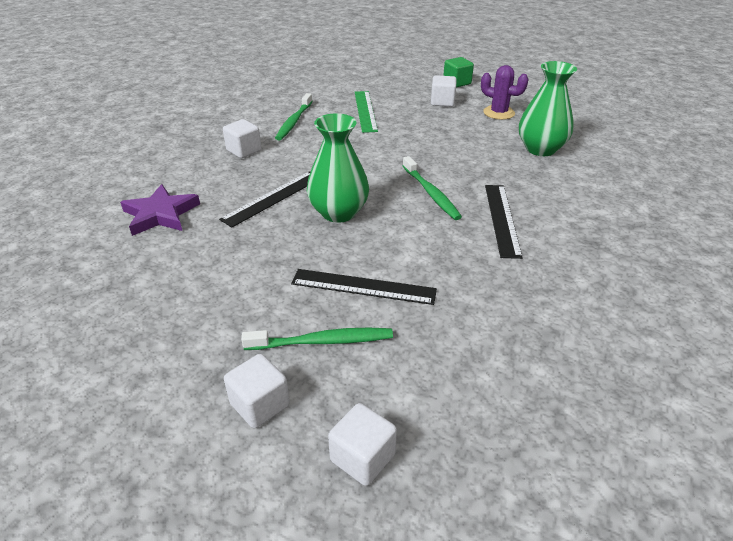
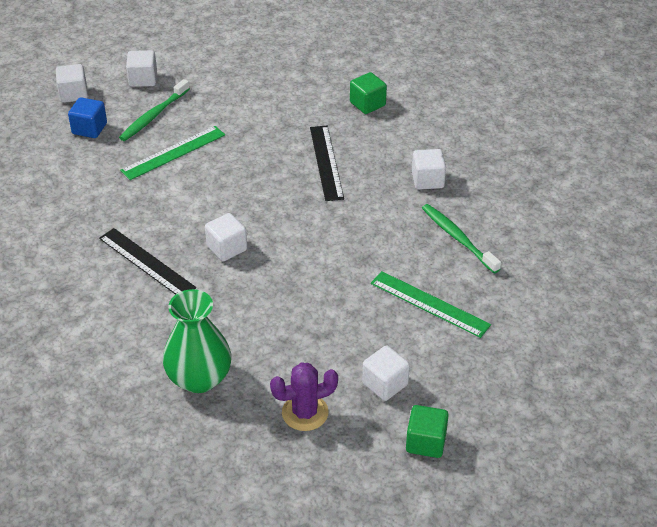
camera: 130 degrees right, 5 degrees up
(161, 214) = (367, 104): purple star -> green cube
(338, 212) = (265, 184): green vase -> none
(363, 286) = (173, 153): black ruler -> green ruler
(406, 381) = (89, 129): none -> blue cube
(431, 193) = (227, 248): green toothbrush -> white cube

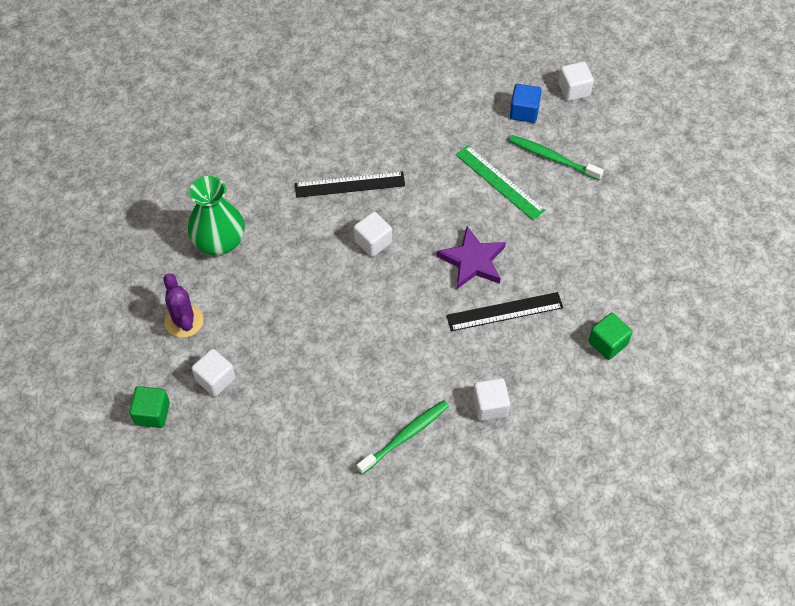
camera: 85 degrees right, 15 degrees up
(143, 79) = (608, 140): white cube -> none
(147, 262) = (349, 185): black ruler -> black ruler turned 45 degrees clockwise
(264, 178) = (472, 261): none -> purple star
(429, 304) = (313, 412): green ruler -> none

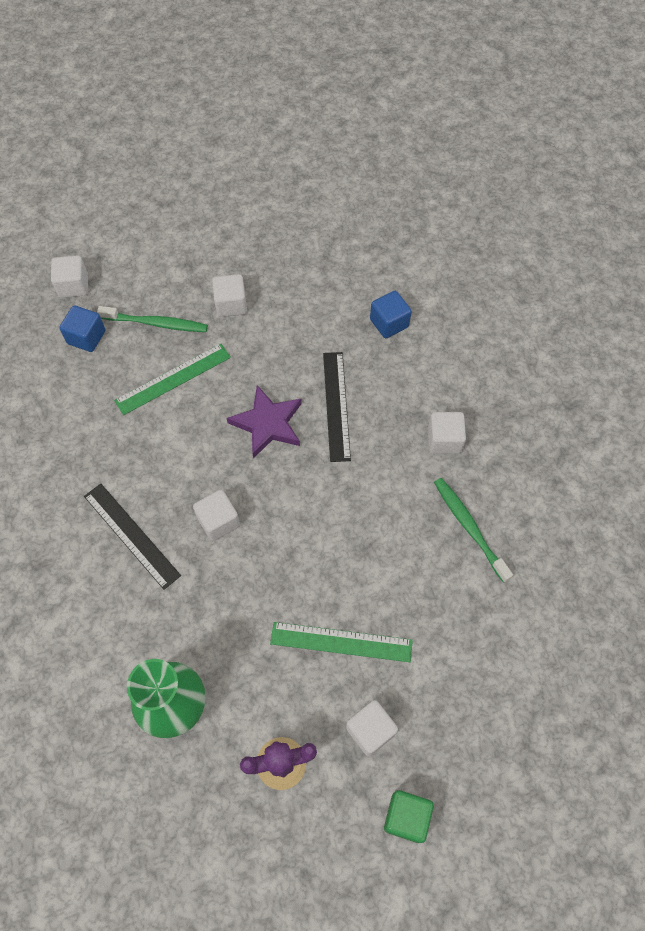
camera: 80 degrees left, 5 degrees up
(284, 348) = (341, 642): none -> green ruler
(349, 185) = (131, 535): black ruler -> black ruler turned 45 degrees counterclockwise
(552, 158) = (156, 323): green toothbrush -> green toothbrush turned 120 degrees counterclockwise
(590, 210) = (231, 304): none -> white cube
(607, 343) = (389, 323): green cube -> blue cube

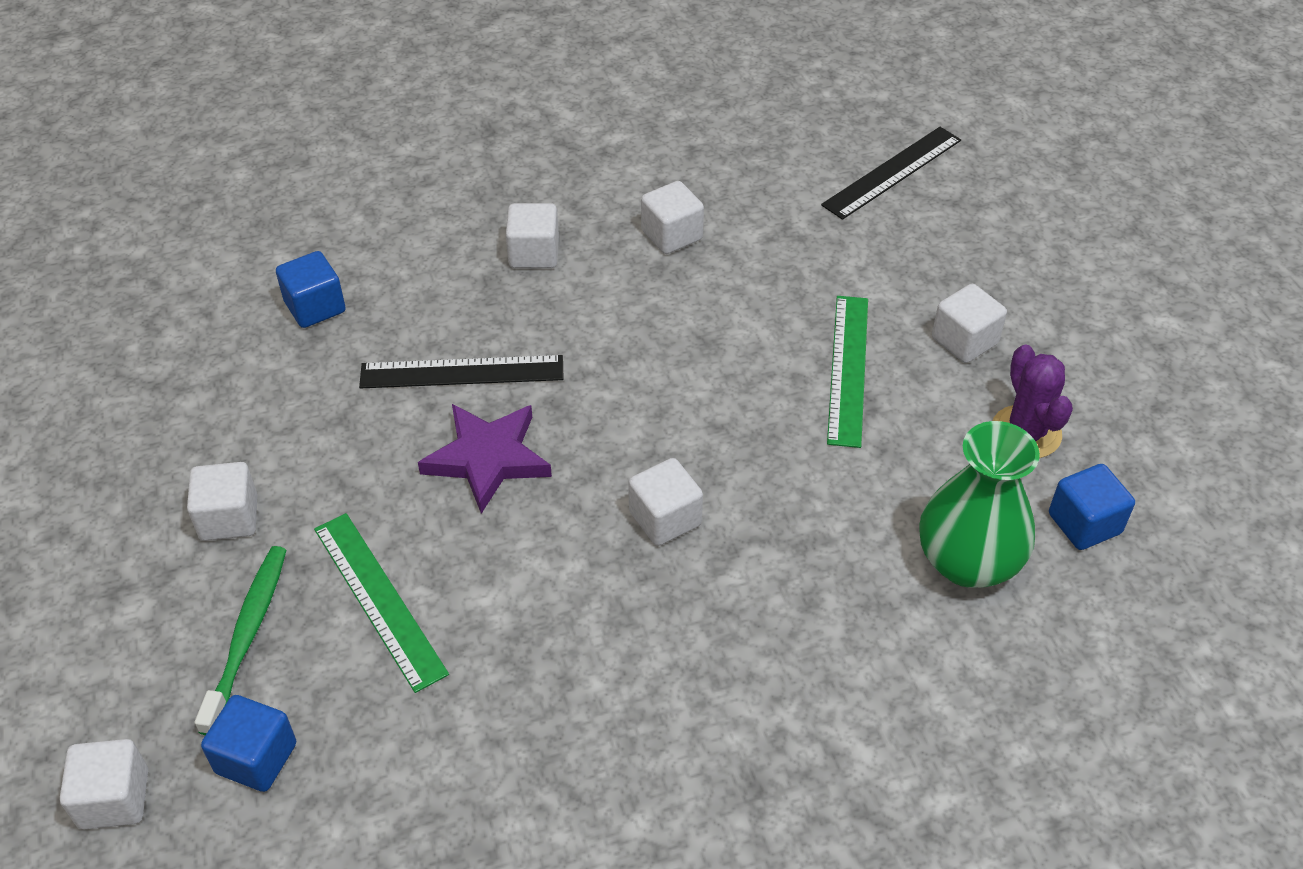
camera: 90 degrees left, 15 degrees down
(131, 535) = (691, 641): black ruler -> black ruler (892, 172)
(199, 791) = (1084, 523): none -> blue cube
(406, 817) = (1064, 309): green cube -> none
(469, 527) = (671, 235): green toothbrush -> white cube

